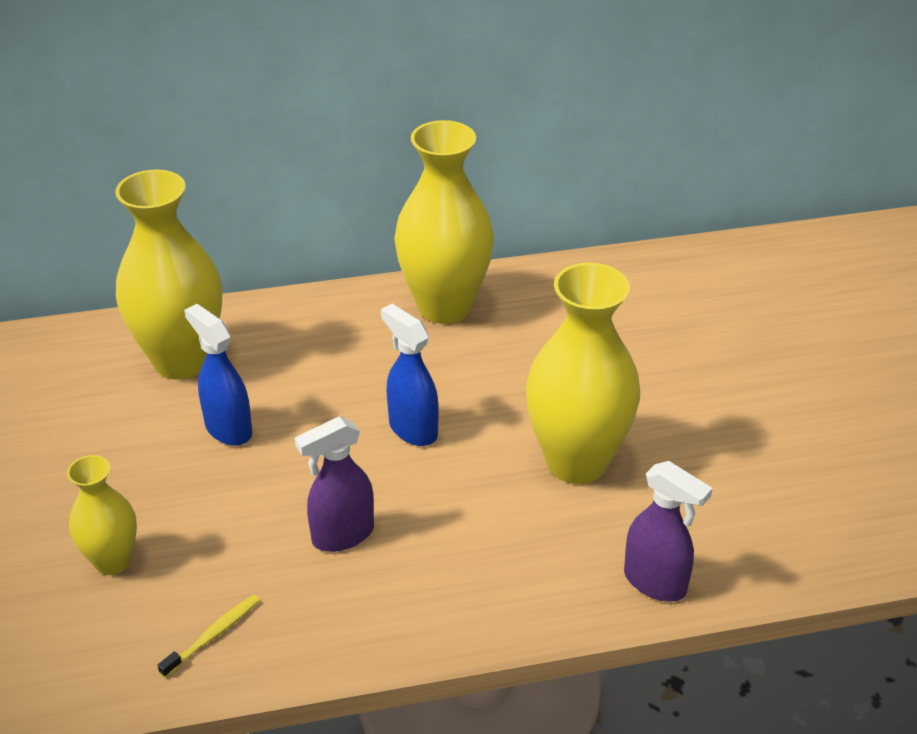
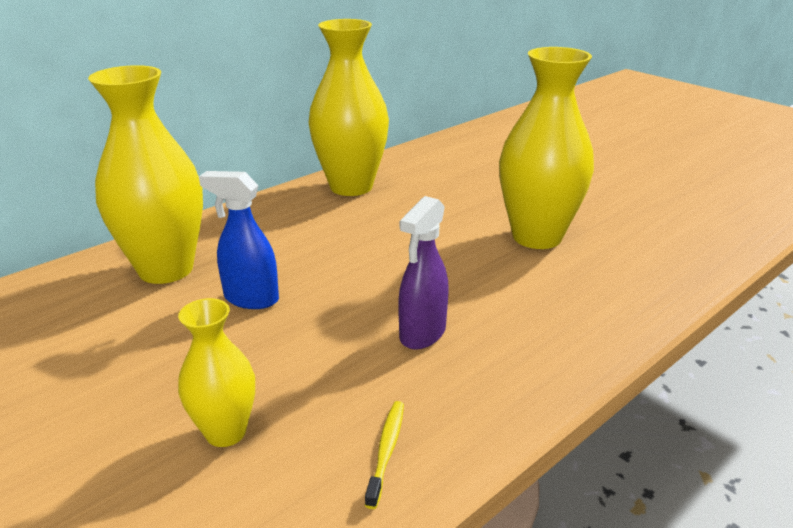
camera: 30 degrees left, 10 degrees down
(412, 429) = (403, 254): blue spray bottle -> none
(655, 583) = (670, 281): purple spray bottle -> none

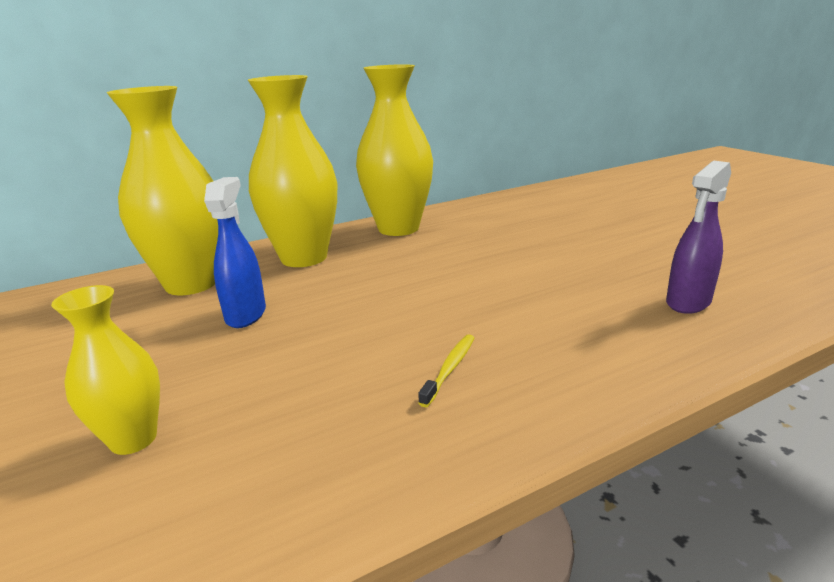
camera: 15 degrees right, 5 degrees down
(251, 299) = (246, 315): blue spray bottle -> blue spray bottle turned 60 degrees clockwise
(386, 451) = (280, 486): yellow toothbrush -> yellow toothbrush (450, 369)
(422, 334) = (392, 364): purple spray bottle -> purple spray bottle (688, 303)
(536, 237) = (564, 281): yellow vase -> yellow vase (304, 258)

